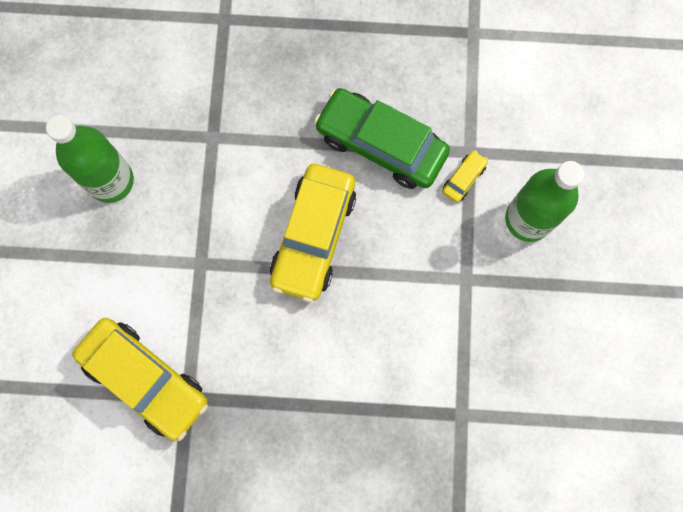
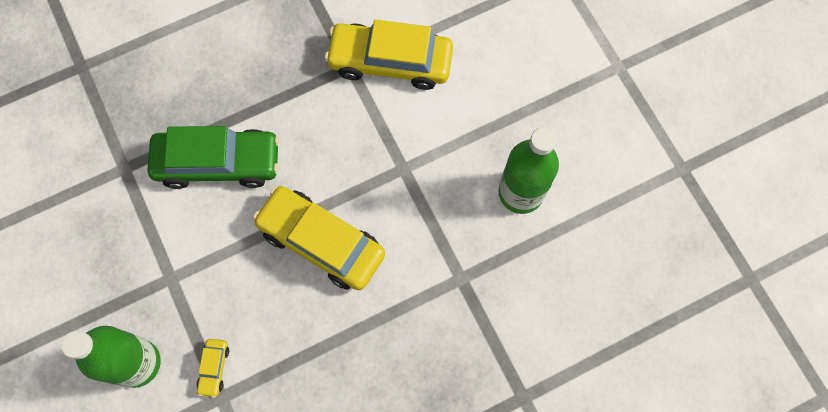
camera: 150 degrees right, 5 degrees down
(313, 236) = (321, 242): yellow car -> yellow car turned 45 degrees counterclockwise
(381, 144) = (306, 358): green car -> green car (218, 163)

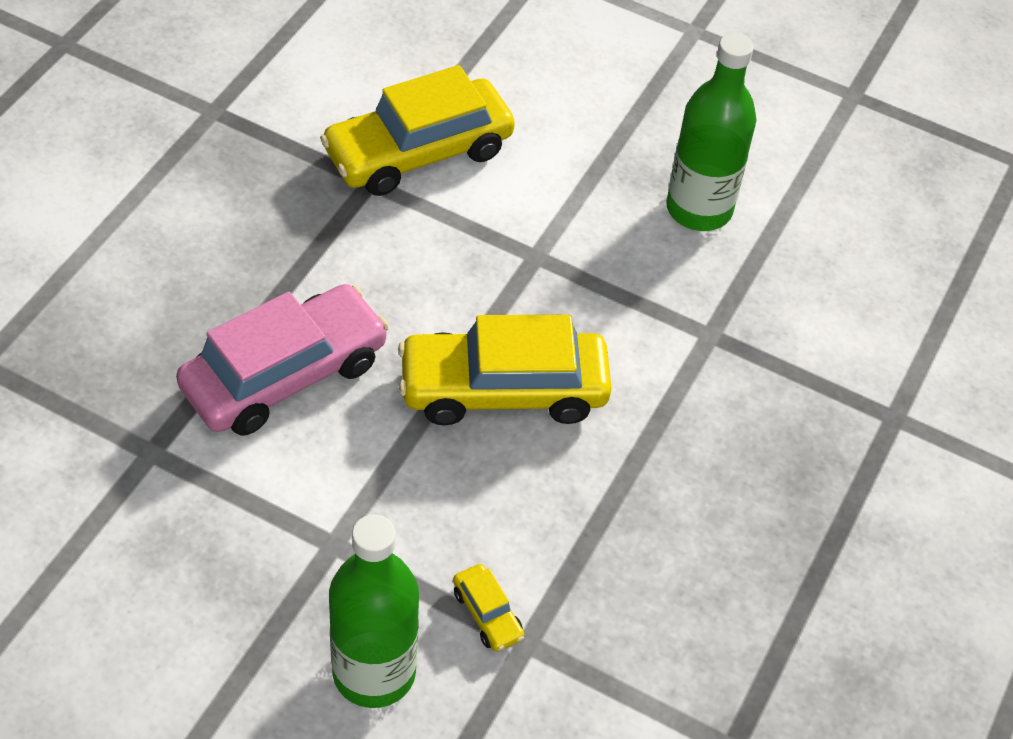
camera: 40 degrees left, 20 degrees down
(218, 163) = (285, 375): green car -> pink car

